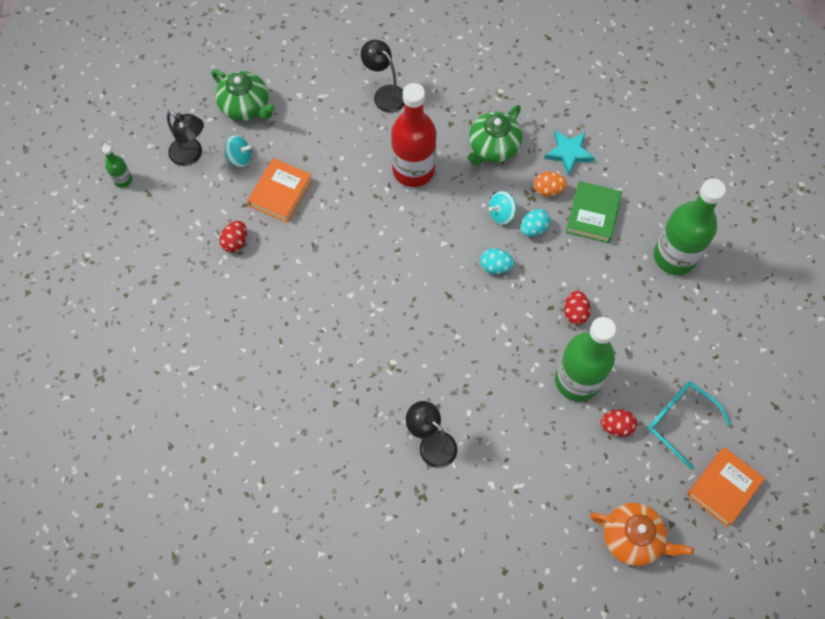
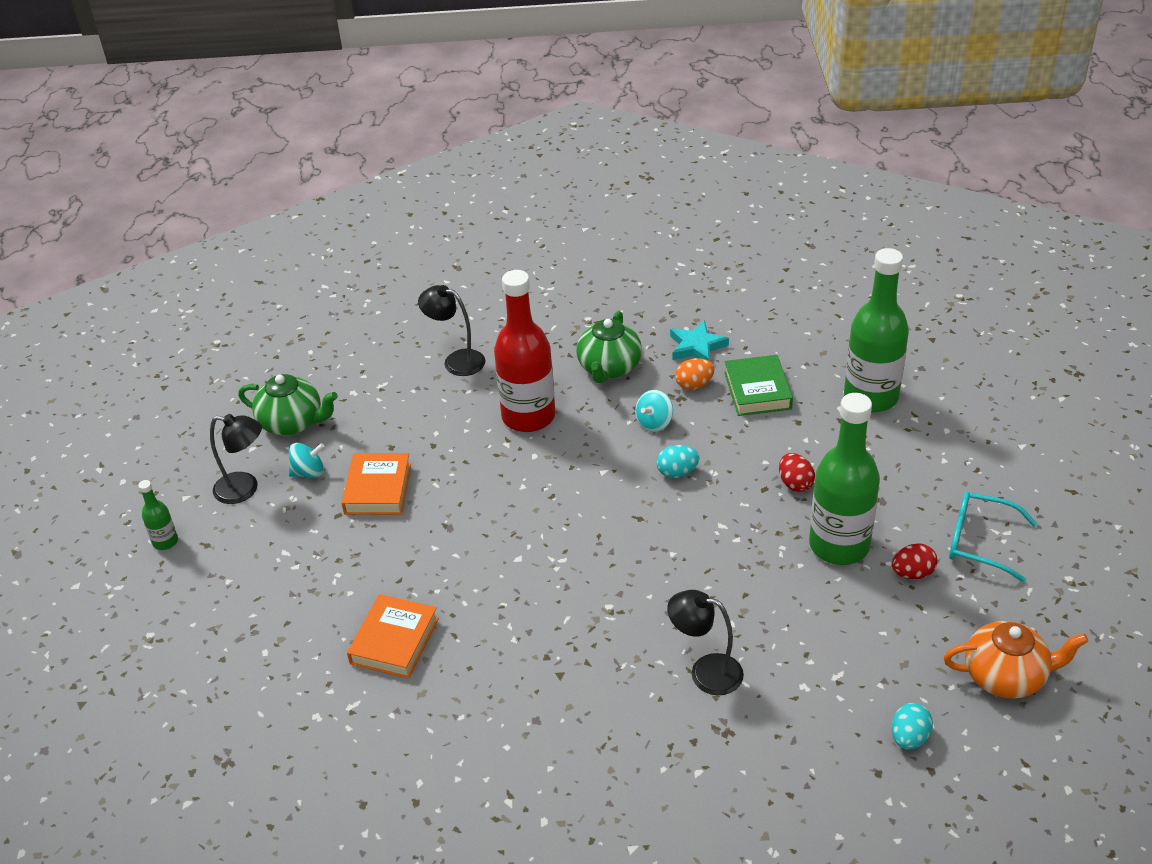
camera: 20 degrees left, 25 degrees down
(235, 242) = (344, 555): red egg -> none
(533, 228) = (699, 424): turquoise egg -> turquoise egg (909, 738)
(723, 488) = (1072, 587): orange book -> orange book (394, 641)

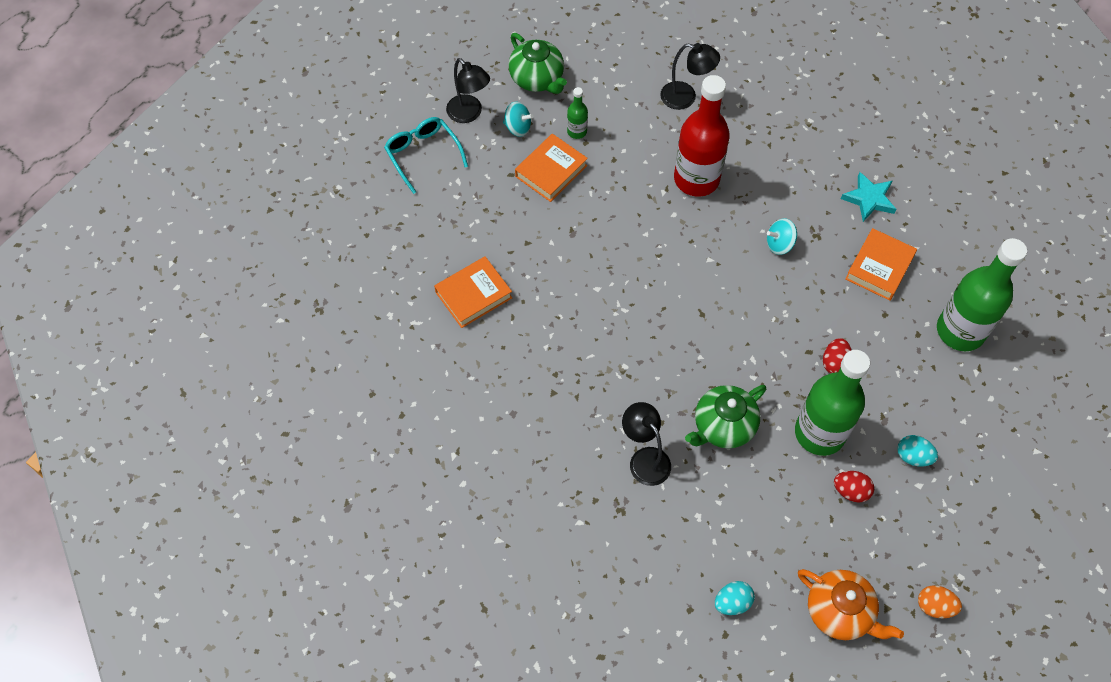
camera: 35 degrees right, 20 degrees up
(165, 542) = (394, 123): green bottle -> green bottle (577, 131)
(456, 361) = (686, 97): black lamp -> black lamp turned 135 degrees clockwise
(609, 368) = (788, 175): green teapot -> green teapot (723, 426)
(677, 472) = (759, 296): turquoise egg -> turquoise egg (913, 456)
(694, 385) = (837, 231): orange egg -> orange egg (934, 606)
(757, 390) = (879, 267): green book -> orange book
(981, 542) = (924, 504): turquoise glasses -> turquoise glasses (423, 155)

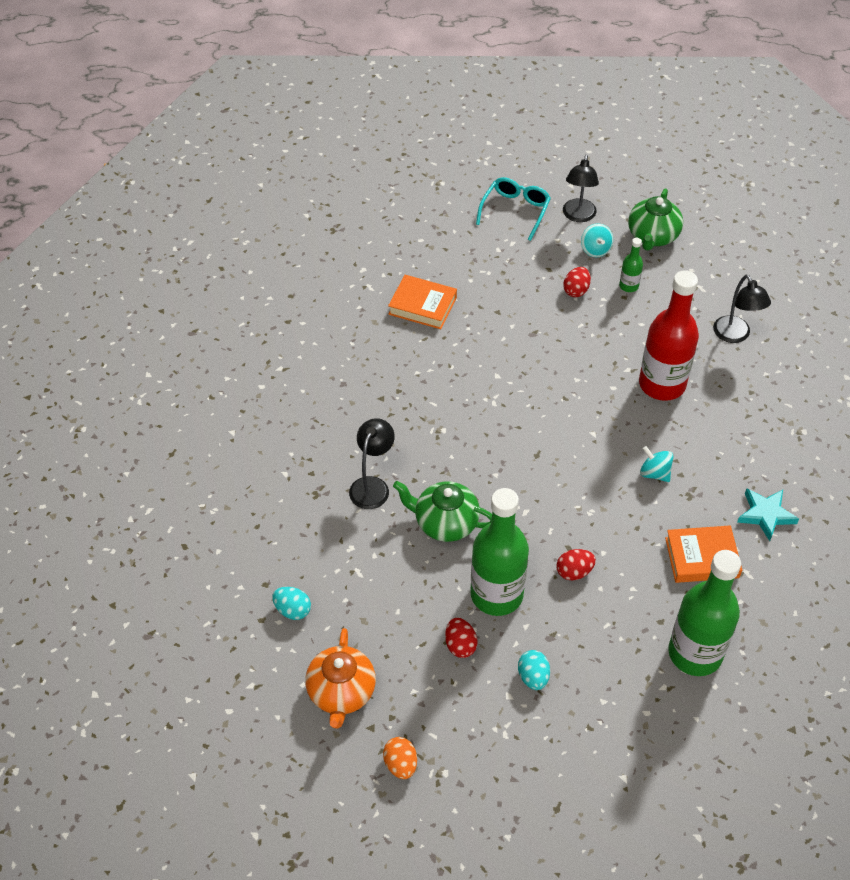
camera: 55 degrees right, 10 degrees down
(551, 171) = (576, 290): orange book -> red egg

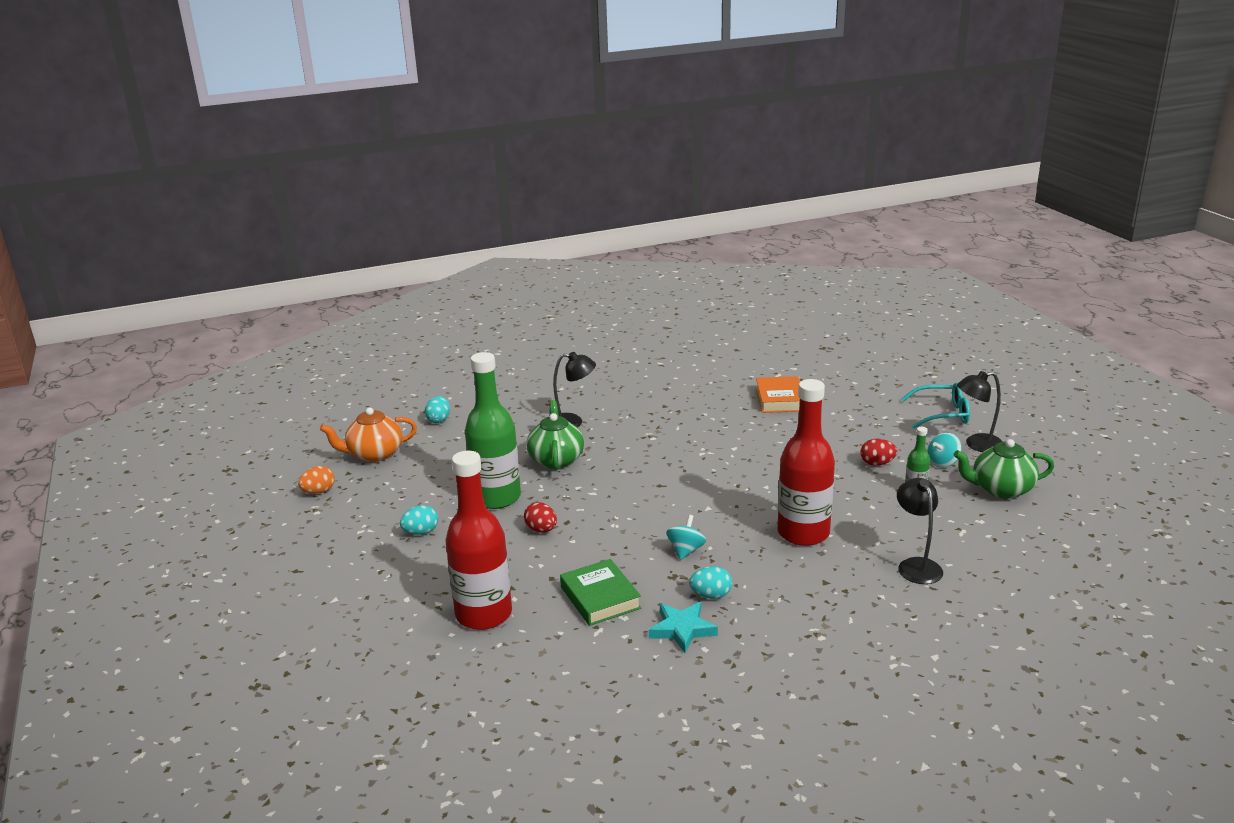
camera: 70 degrees right, 25 degrees down
(460, 645) = (438, 492): red egg -> none
(695, 653) = (484, 614): green bottle -> red bottle
(702, 558) = (600, 598): orange book -> green book
(726, 479) = (711, 595): none -> turquoise egg
(735, 335) = (916, 565): black lamp -> black lamp turned 120 degrees clockwise

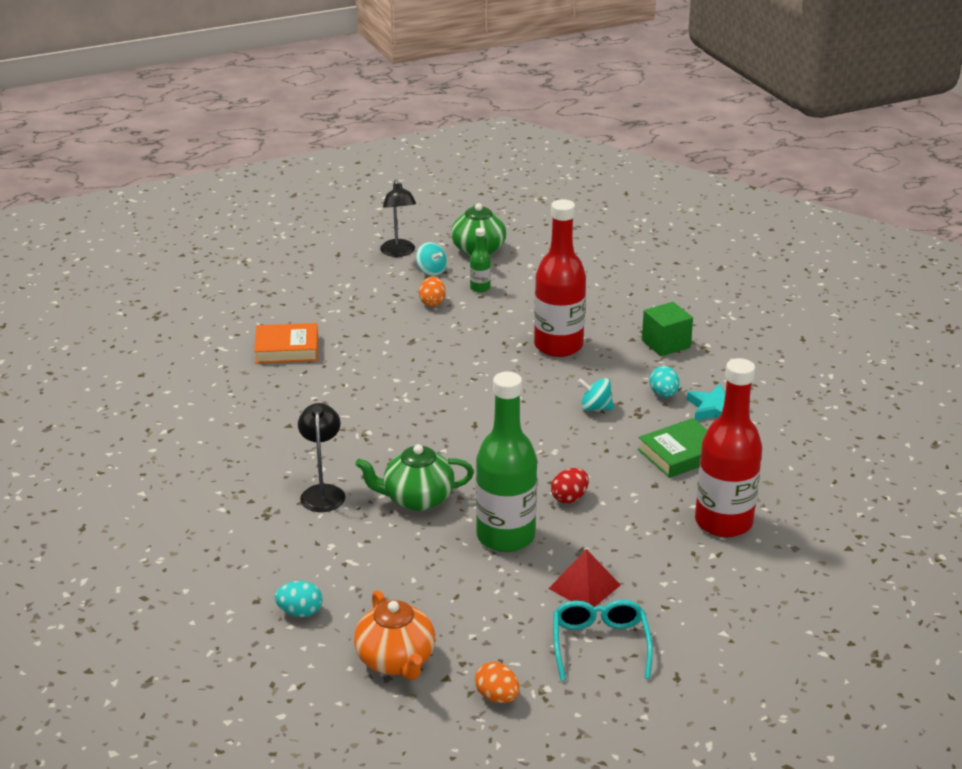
camera: 95 degrees left, 5 degrees up
(421, 532) = (584, 586): turquoise egg -> red pyramid
(817, 605) = (666, 344): none -> green cube
(877, 463) = (432, 302): red egg -> orange egg
(916, 565) = (601, 297): black lamp -> none
(941, 414) = (335, 263): turquoise glasses -> turquoise glasses (600, 645)

